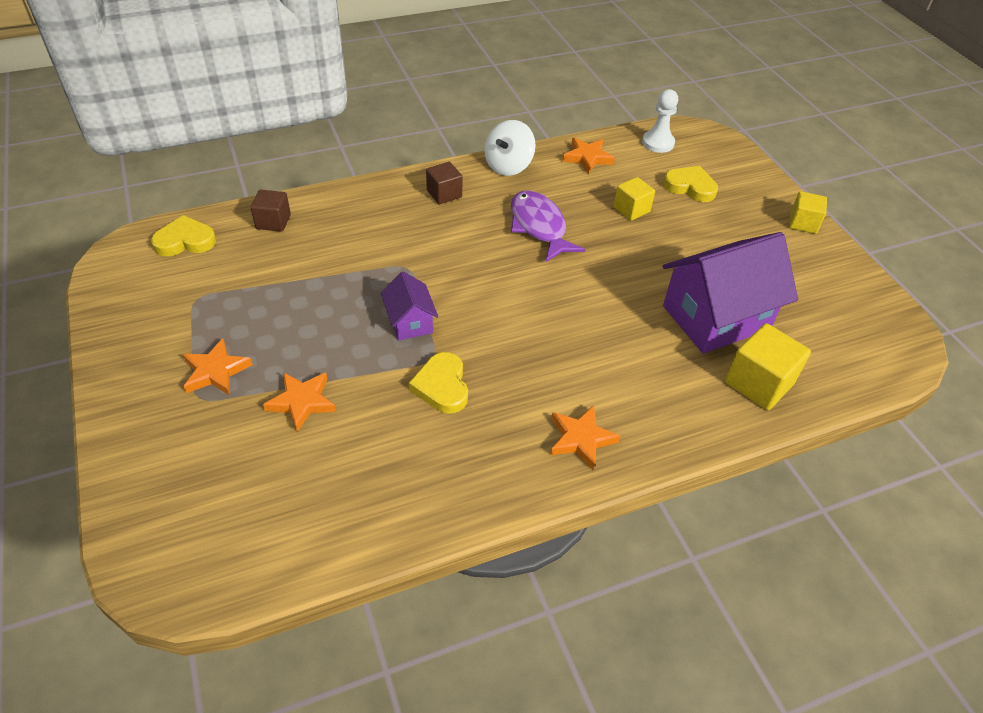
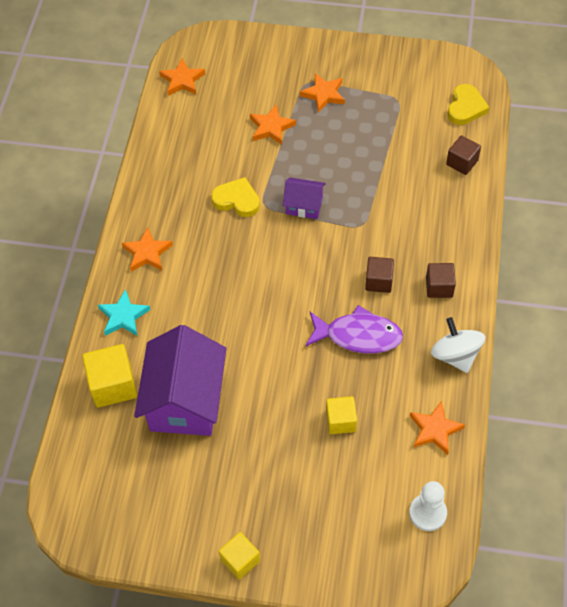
camera: 125 degrees right, 10 degrees up
(255, 556) = (182, 80): none -> orange star
(468, 233) = (379, 281): none -> brown cube
(678, 417) = (123, 316): none -> turquoise star
(690, 187) = (344, 495): yellow heart -> none

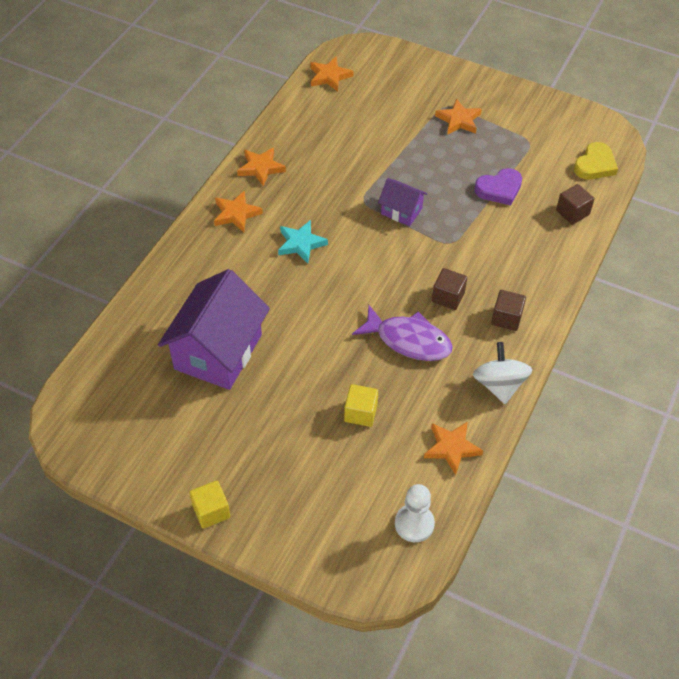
camera: 15 degrees right, 5 degrees down
(113, 385) = (157, 319): yellow cube -> none
(123, 316) = (191, 262): turquoise star -> turquoise star (301, 244)
(237, 200) = (339, 190): yellow heart -> none
(271, 127) = (397, 136): orange star -> orange star (261, 168)
(387, 157) = (499, 189): none -> purple heart

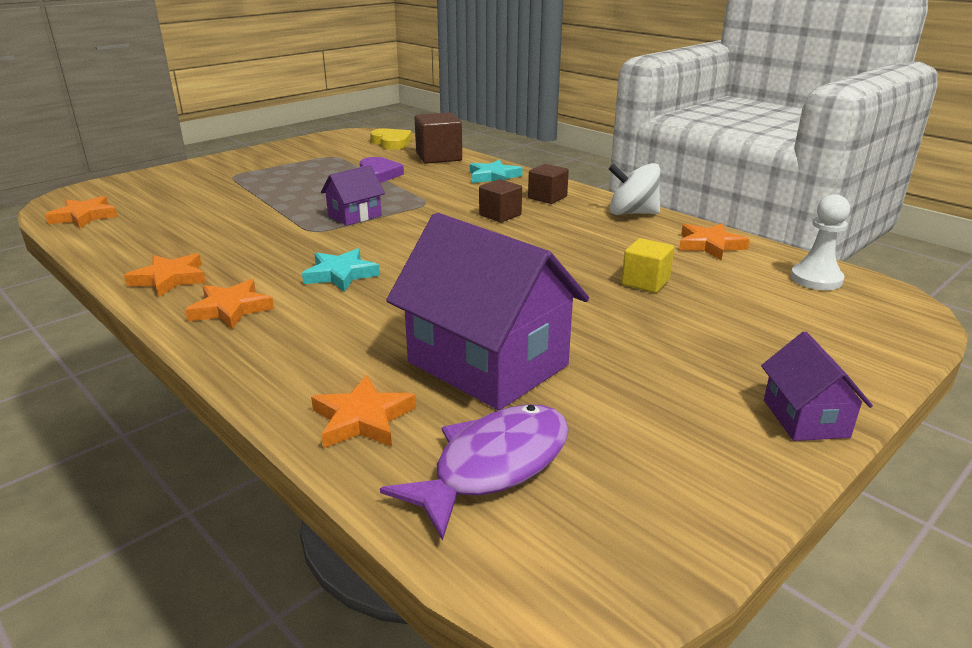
camera: 70 degrees left, 25 degrees down
(211, 511) = (805, 418): yellow cube -> purple house
(408, 340) = (548, 241): purple fish -> purple fish (493, 466)
(459, 120) = (261, 174): orange star -> orange star (363, 419)
(540, 267) = (494, 176): none -> turquoise star
(572, 212) = (439, 157): brown cube -> brown cube, size x1.56

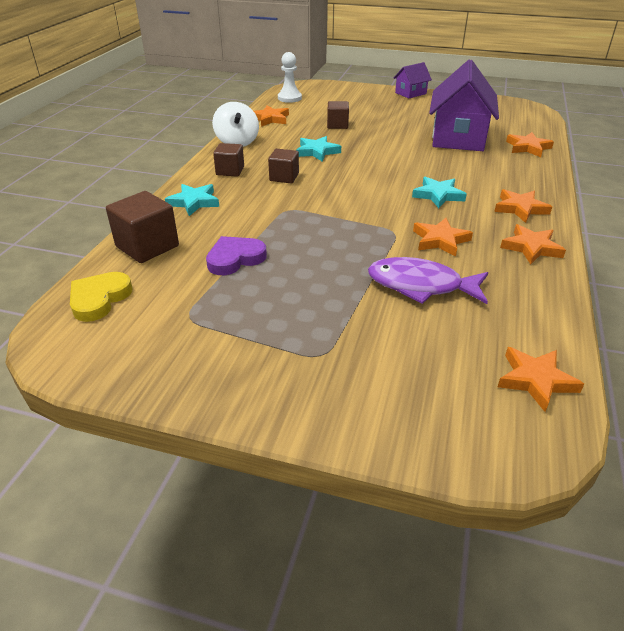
camera: 120 degrees left, 10 degrees up
(264, 244) = (440, 240): none -> orange star
(354, 216) = (347, 228): purple house -> none
(493, 466) = (509, 124): purple fish -> purple fish (421, 285)
(553, 245) = (317, 151): none -> turquoise star
(645, 282) = (337, 125): yellow cube -> brown cube

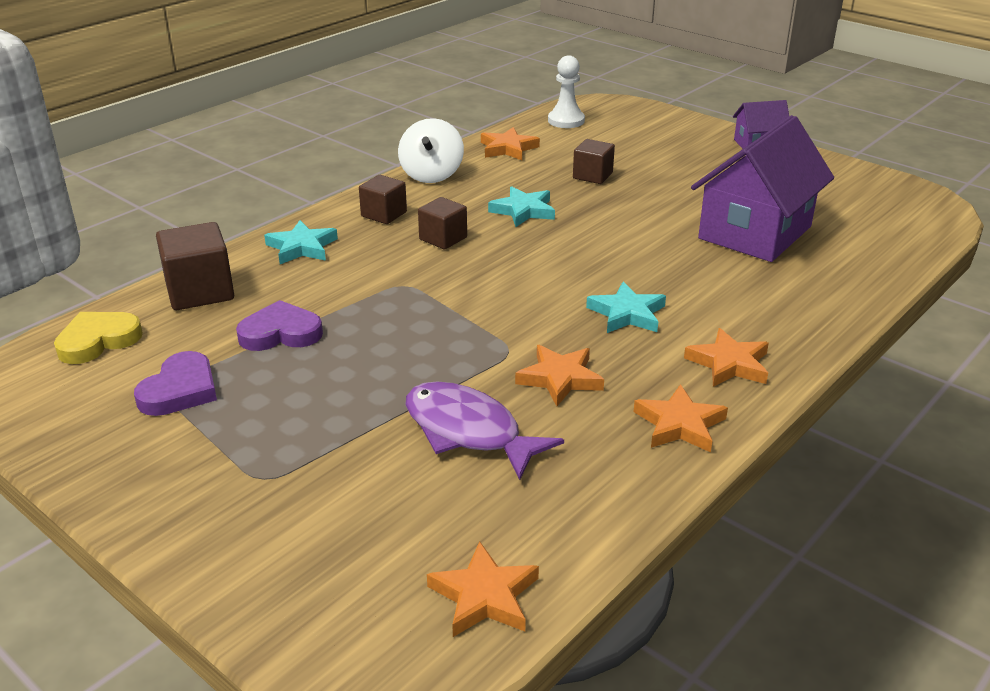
camera: 25 degrees right, 5 degrees down
(199, 315) = (180, 390): none -> purple heart
(528, 147) = (853, 272): orange star -> none

